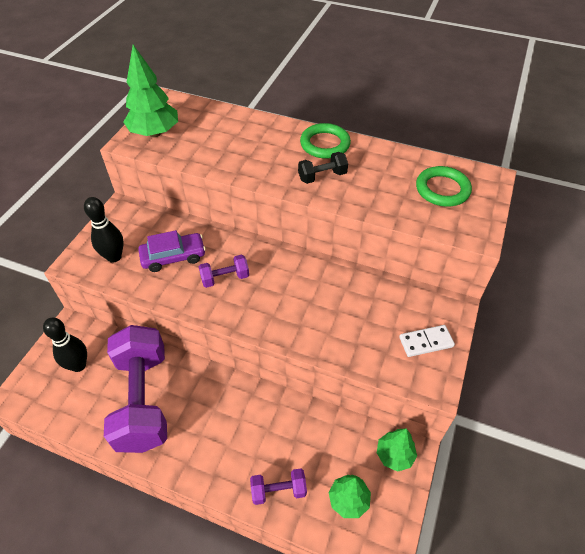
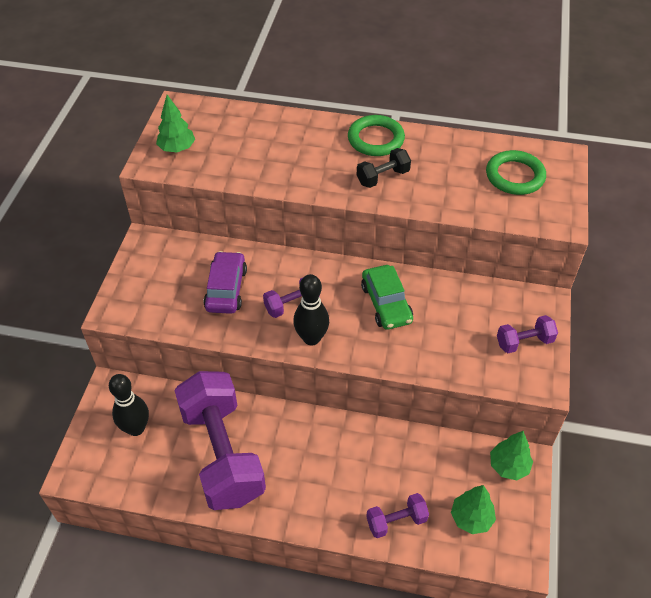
camera: 10 degrees left, 0 degrees up
(114, 257) = (157, 298): black bowling pin -> black bowling pin (311, 338)
(155, 133) = (177, 148): green tree -> green tree, size x0.62
(173, 257) = (226, 289): purple car -> purple car turned 60 degrees counterclockwise
(308, 289) = (386, 303): none -> green car
(426, 342) = (524, 342): white domino -> purple dumbbell

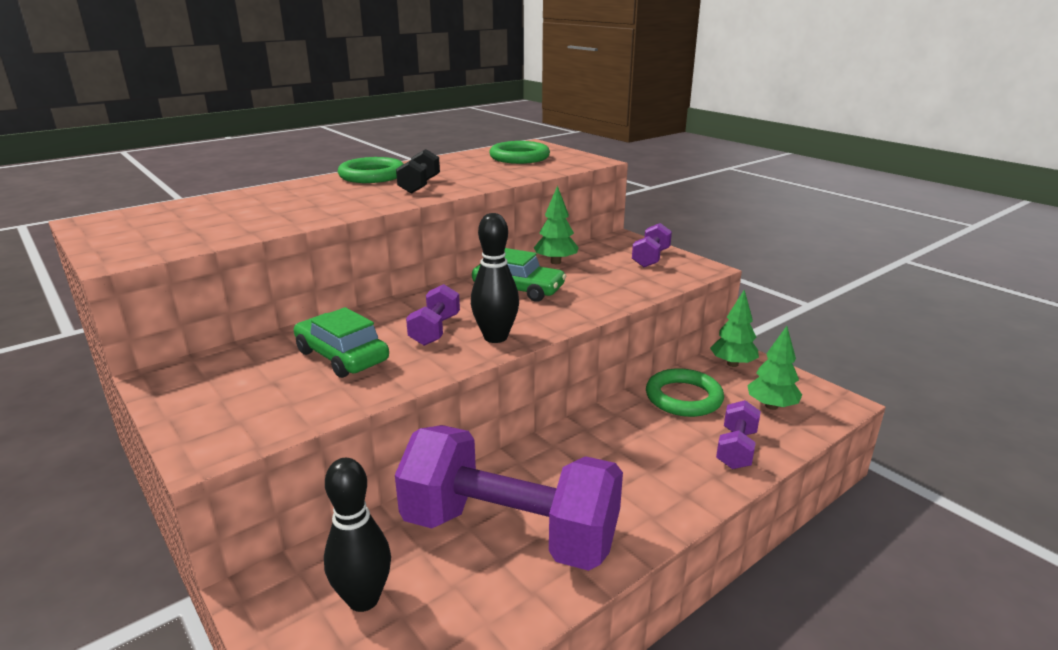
camera: 50 degrees left, 25 degrees down
(177, 148) = (144, 239): green tree -> green tree (555, 262)
(226, 289) = (342, 356): purple car -> green car
(430, 460) = (683, 397): none -> green ring

